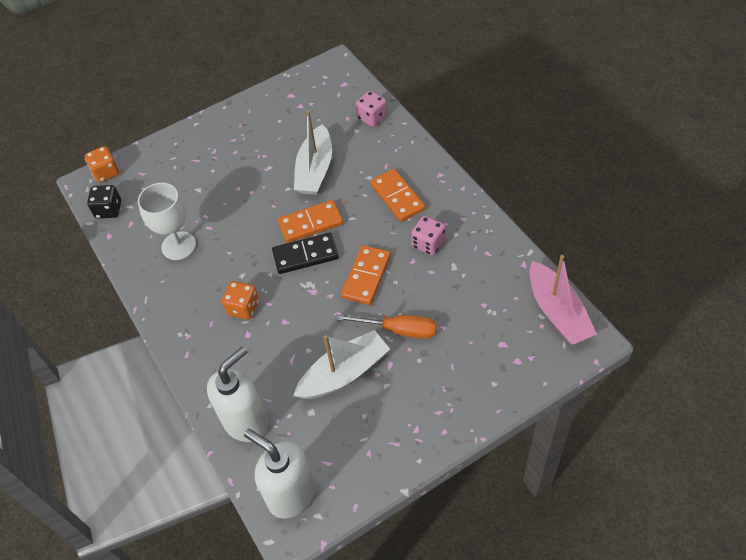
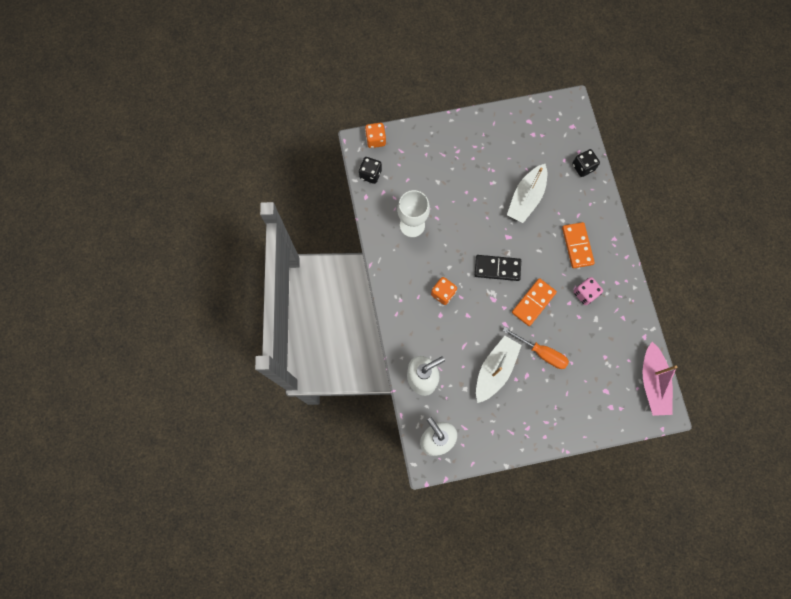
camera: 15 degrees right, 20 degrees up
(310, 223) = (509, 243): orange domino -> none
(344, 373) = (495, 370): white boat -> white boat turned 45 degrees counterclockwise
(372, 117) = (583, 167): pink dice -> black dice

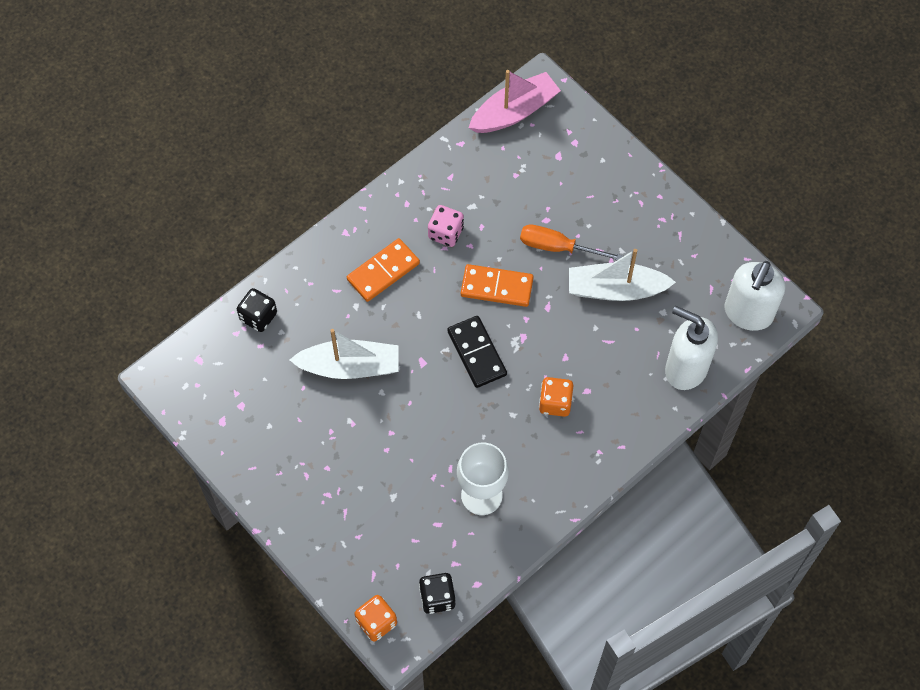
camera: 120 degrees left, 10 degrees down
(541, 353) = (557, 247): orange screwdriver -> orange screwdriver turned 75 degrees counterclockwise

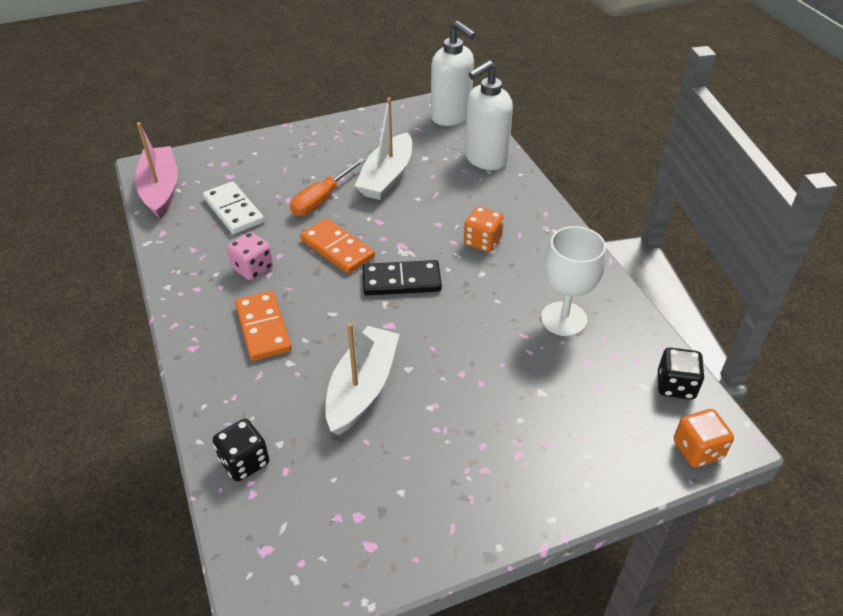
camera: 70 degrees left, 20 degrees down
(496, 287) = (337, 248): orange domino -> orange domino turned 75 degrees counterclockwise
(512, 183) = (234, 210): none -> white domino

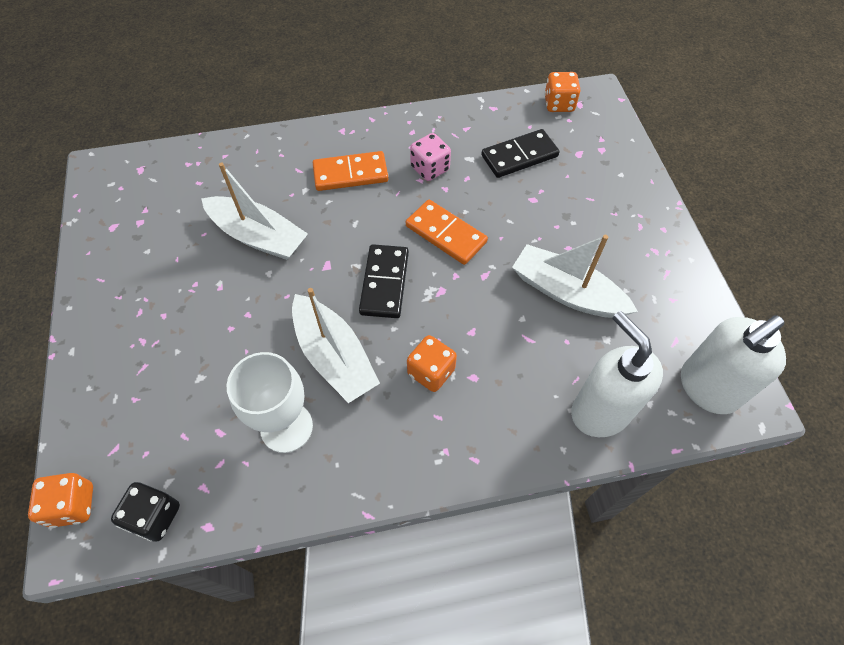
camera: 100 degrees right, 15 degrees up
(160, 190) = (559, 104): pink boat -> orange dice
(234, 210) = (519, 156): white domino -> black domino
(244, 462) = (216, 160): black dice -> none
(322, 199) = (529, 227): orange screwdriver -> none
(337, 248) = (445, 234): orange domino -> orange domino turned 75 degrees clockwise
(487, 301) = (334, 356): none -> white boat

